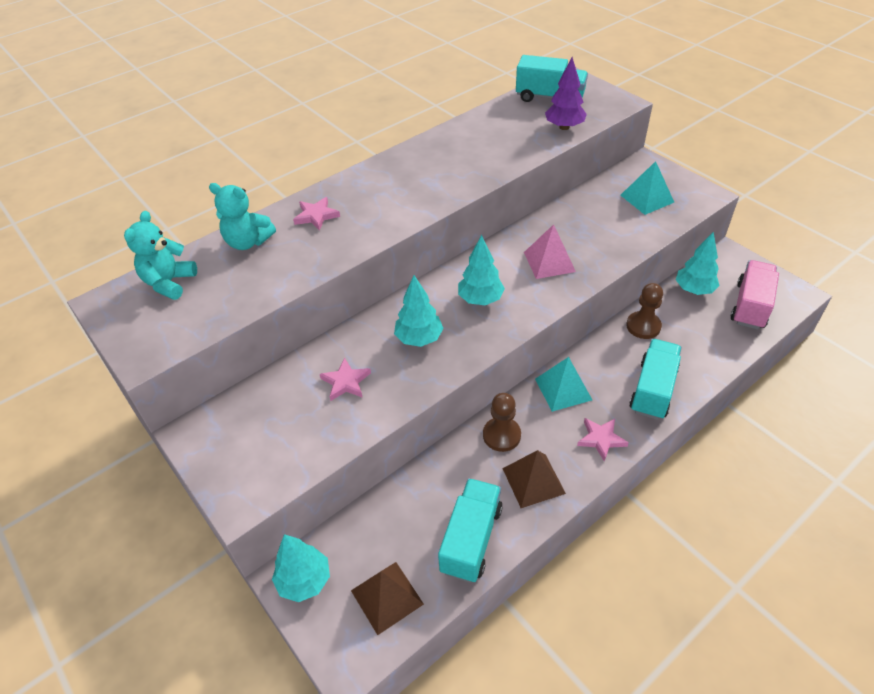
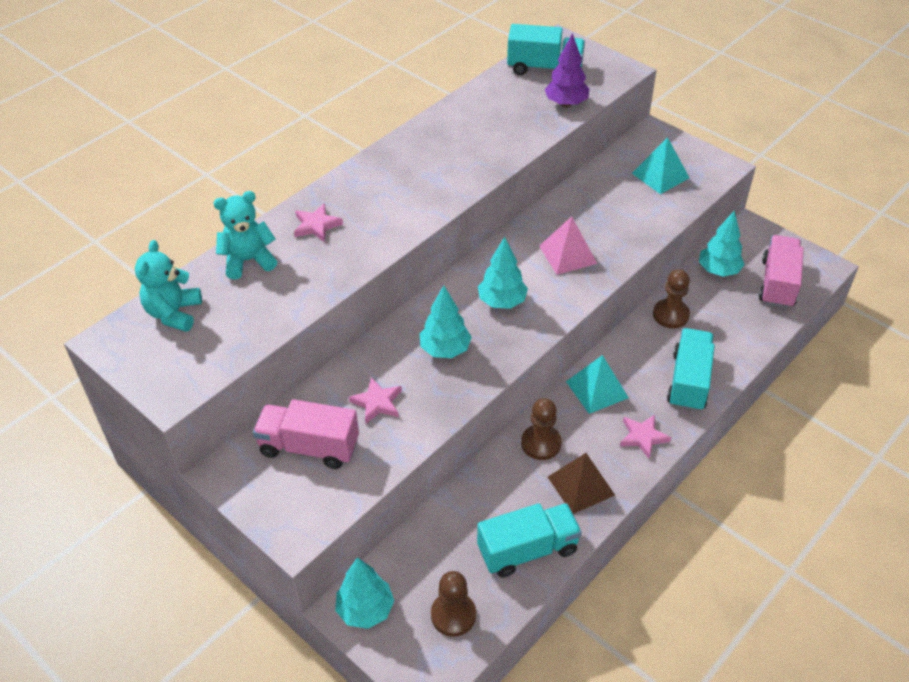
camera: 10 degrees left, 0 degrees up
(248, 242) = (248, 261): turquoise teddy bear -> turquoise teddy bear turned 150 degrees clockwise
(274, 418) = (309, 447): none -> pink truck
(387, 597) = (453, 615): brown pyramid -> brown pawn
(471, 539) = (527, 550): turquoise truck -> turquoise truck turned 60 degrees clockwise

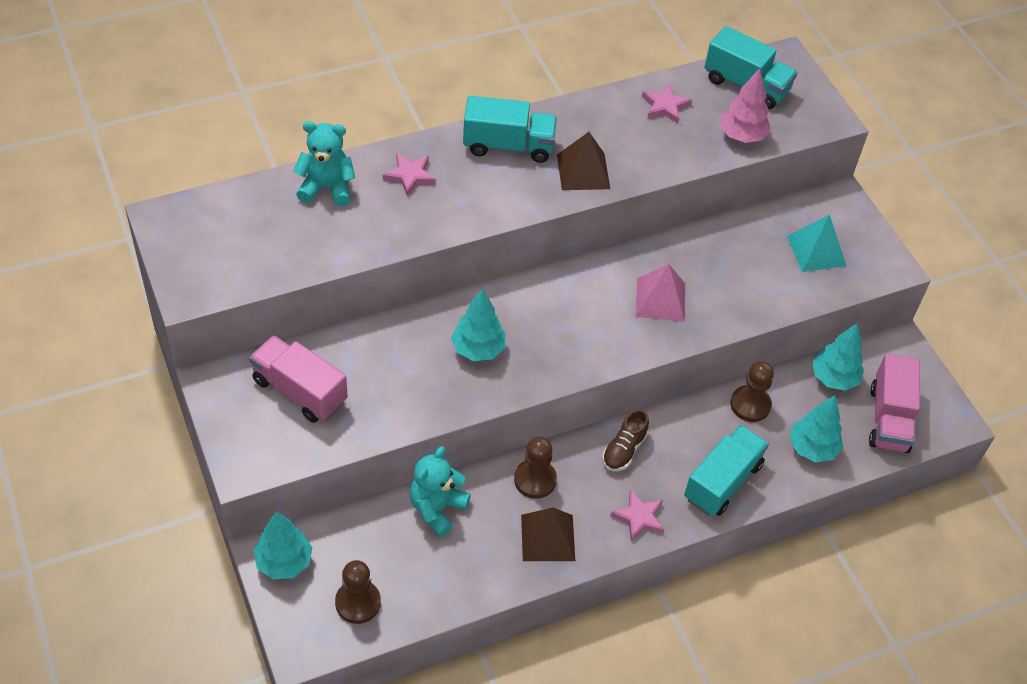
camera: 20 degrees right, 5 degrees up
(174, 313) = (232, 214): turquoise teddy bear -> turquoise teddy bear (437, 508)
(377, 403) = (384, 375): pink star -> pink star (665, 106)
(460, 171) = (583, 171): none -> brown pyramid
(502, 302) = (563, 323): turquoise tree -> turquoise tree (812, 448)
(527, 550) = (460, 575): turquoise truck -> turquoise truck (508, 146)
(566, 104) = (741, 136): purple tree -> pink tree
(597, 389) = (624, 450): turquoise pyramid -> brown shoe
(777, 284) = (889, 419): pink truck -> pink truck turned 150 degrees clockwise

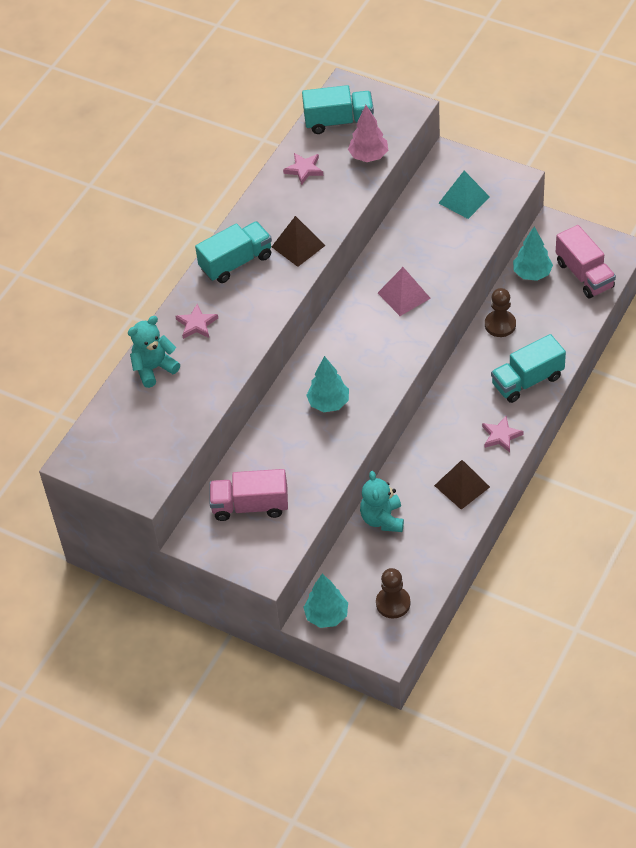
camera: 30 degrees left, 0 degrees up
(535, 480) = (421, 460): brown pawn -> none
(624, 450) = (454, 405): brown shoe -> none
(722, 482) = (527, 380): turquoise truck -> turquoise truck turned 120 degrees counterclockwise
(812, 448) = (558, 324): turquoise tree -> none

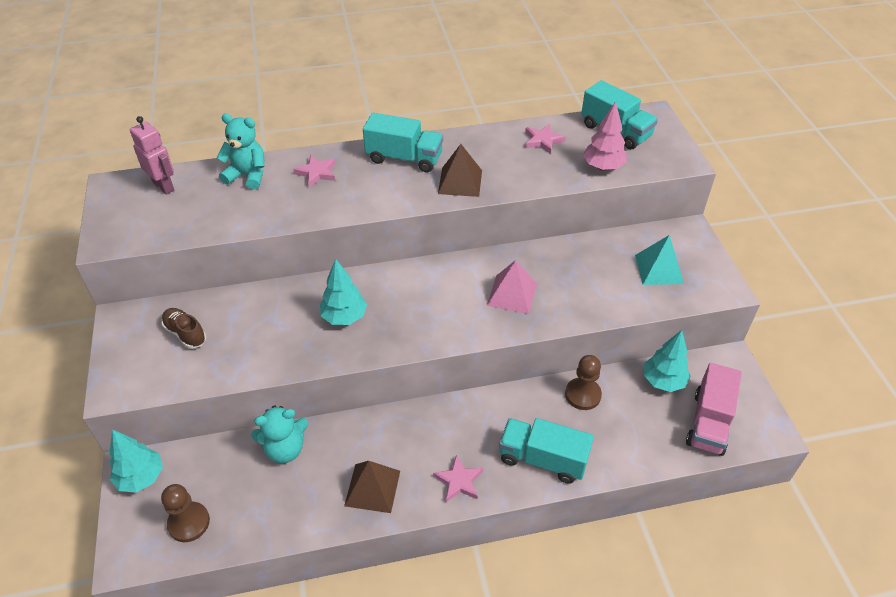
camera: 45 degrees right, 5 degrees down
(111, 427) = (164, 186): none -> pink robot
(250, 506) = (185, 333): pink truck -> brown shoe
(382, 519) = (285, 449): turquoise teddy bear -> turquoise teddy bear turned 150 degrees counterclockwise

